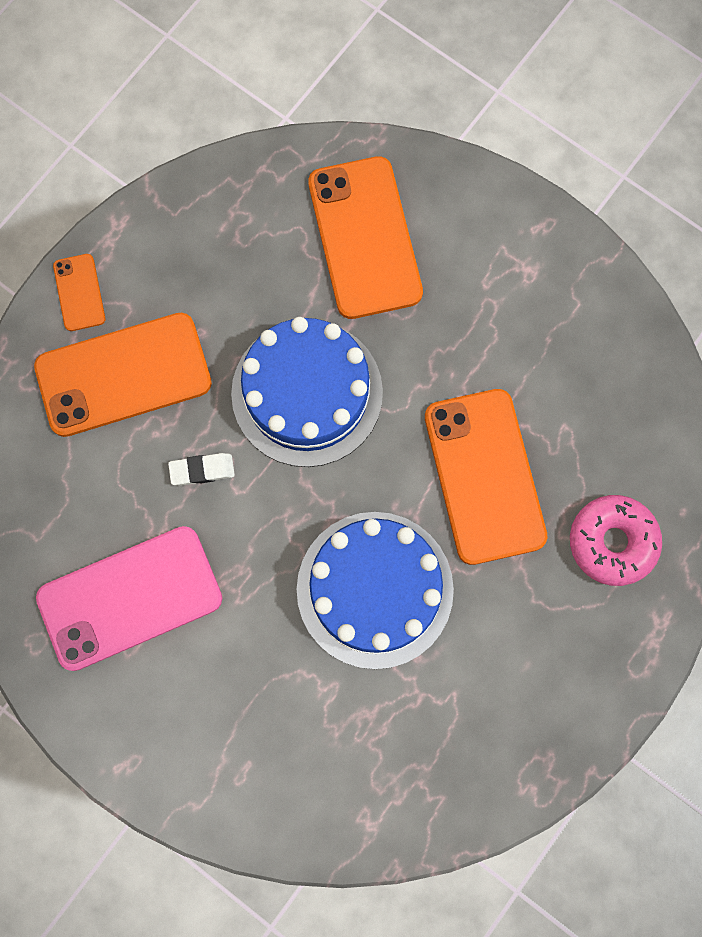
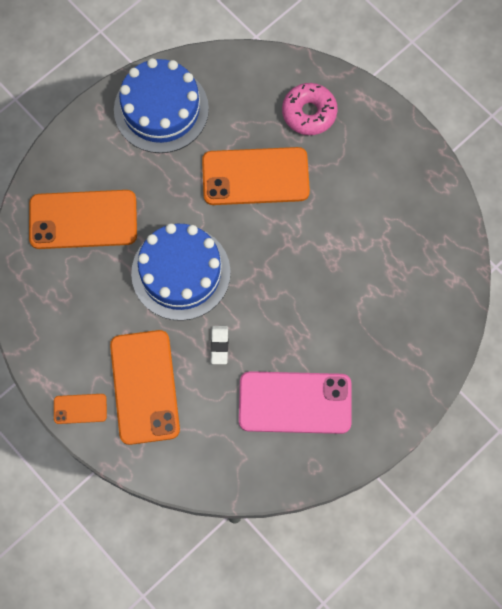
camera: 80 degrees left, 5 degrees down
(130, 598) = (295, 403): pink phone -> pink phone turned 75 degrees counterclockwise
(375, 589) = (314, 253): blue cake -> blue cake (161, 109)

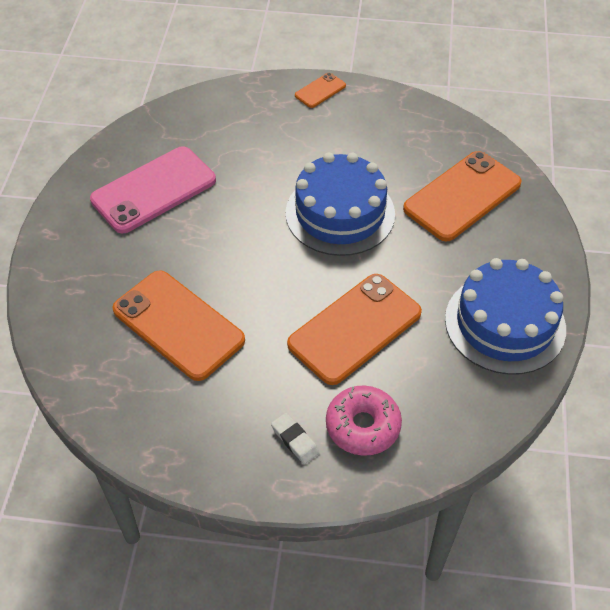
camera: 140 degrees right, 20 degrees down
(144, 387) = (286, 129): orange phone -> orange phone (178, 325)
(219, 345) = (254, 187): white eraser -> white eraser (295, 440)

